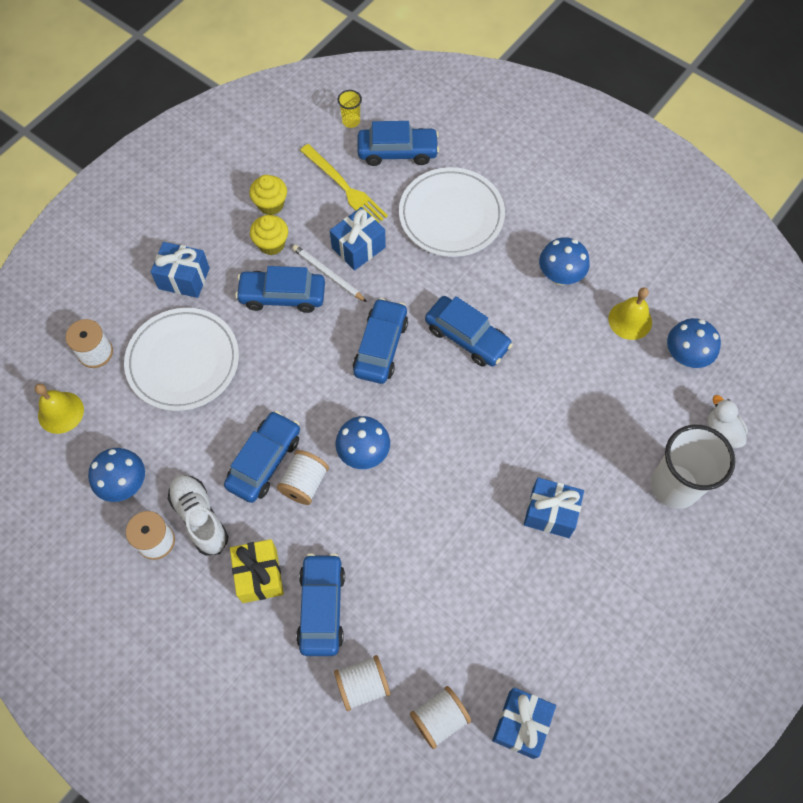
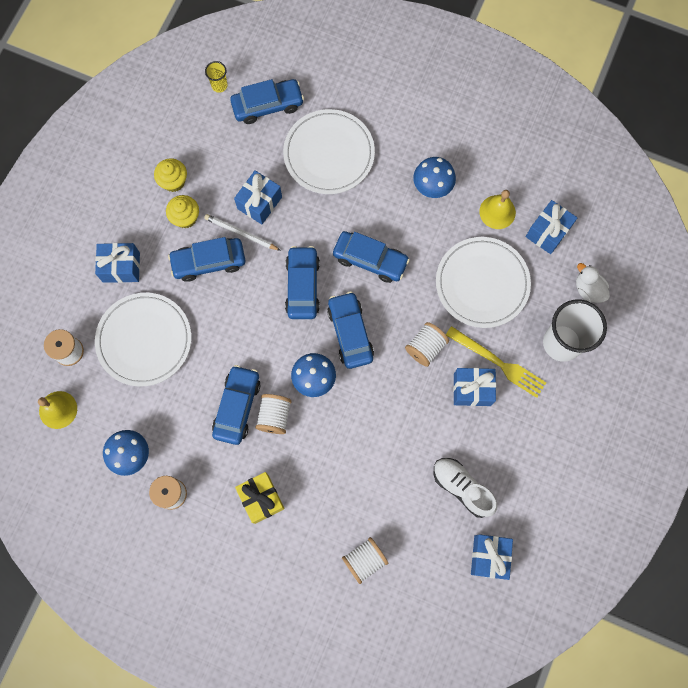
camera: 15 degrees left, 10 degrees up
(200, 517) = (200, 466): white shoe -> white shoe (462, 487)
(322, 607) = (316, 510): blue car -> blue car (350, 333)
(345, 187) = (232, 150): yellow fork -> yellow fork (498, 363)
(439, 719) = (428, 569): white spool -> white spool (425, 347)
(592, 394) = (482, 283): none -> white plate
(685, 356) = (548, 232): blue mushroom -> blue gift

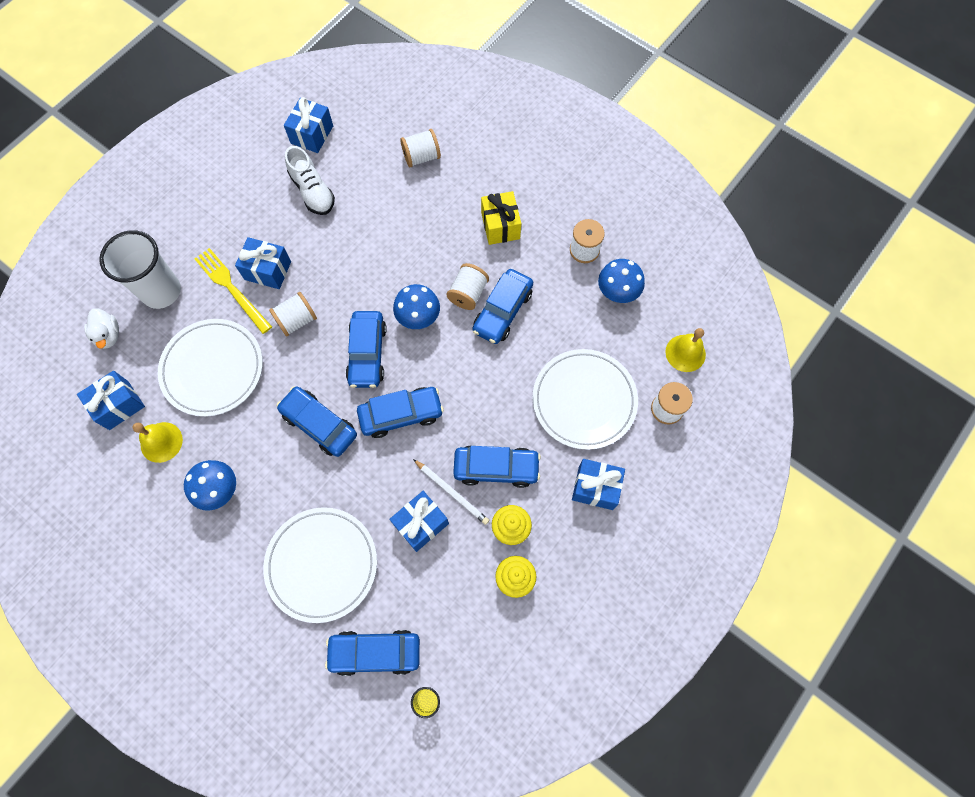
camera: 165 degrees left, 5 degrees down
(302, 286) = (401, 415): blue car -> blue car turned 120 degrees counterclockwise

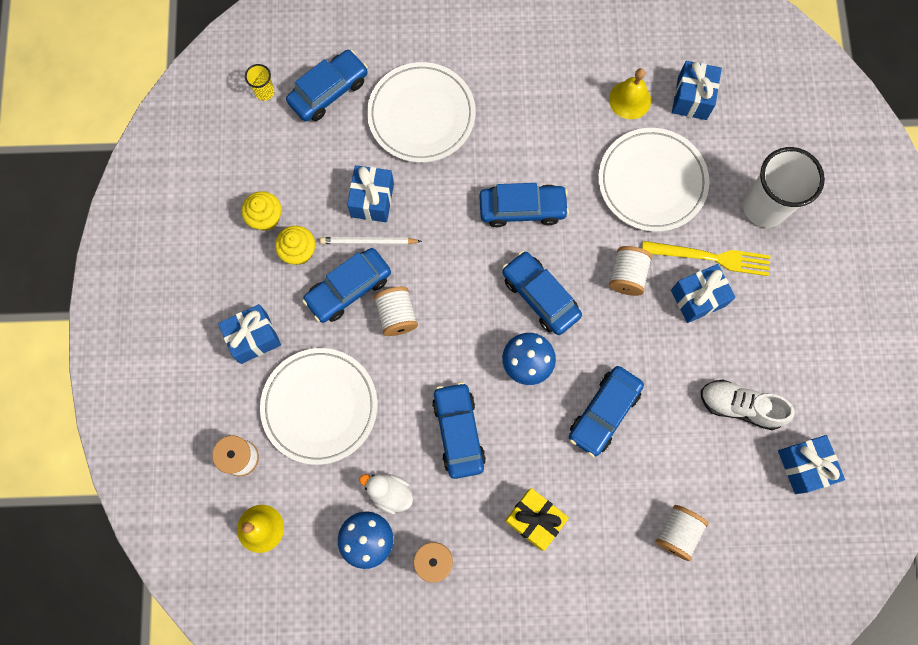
camera: 140 degrees right, 5 degrees up
(108, 335) = (763, 139): white duck -> white duck (390, 493)
(219, 490) = (549, 103): blue mushroom -> none
(401, 415) = (464, 269): blue car -> blue car (604, 413)
(468, 293) = (504, 423): white spool -> white spool (397, 315)

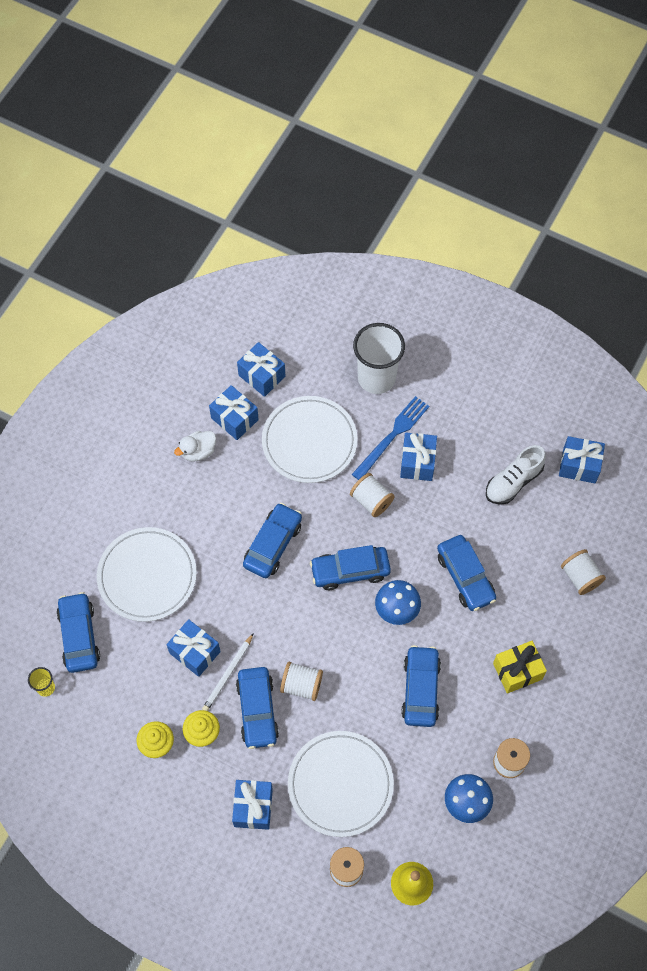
camera: 60 degrees left, 10 degrees down
(390, 493) = (439, 767): white duck -> white duck (198, 451)
(458, 432) = (420, 689): blue car -> blue car turned 75 degrees clockwise
(630, 99) = (234, 419): yellow bell -> blue gift
(710, 257) = (392, 436): yellow fork -> blue fork

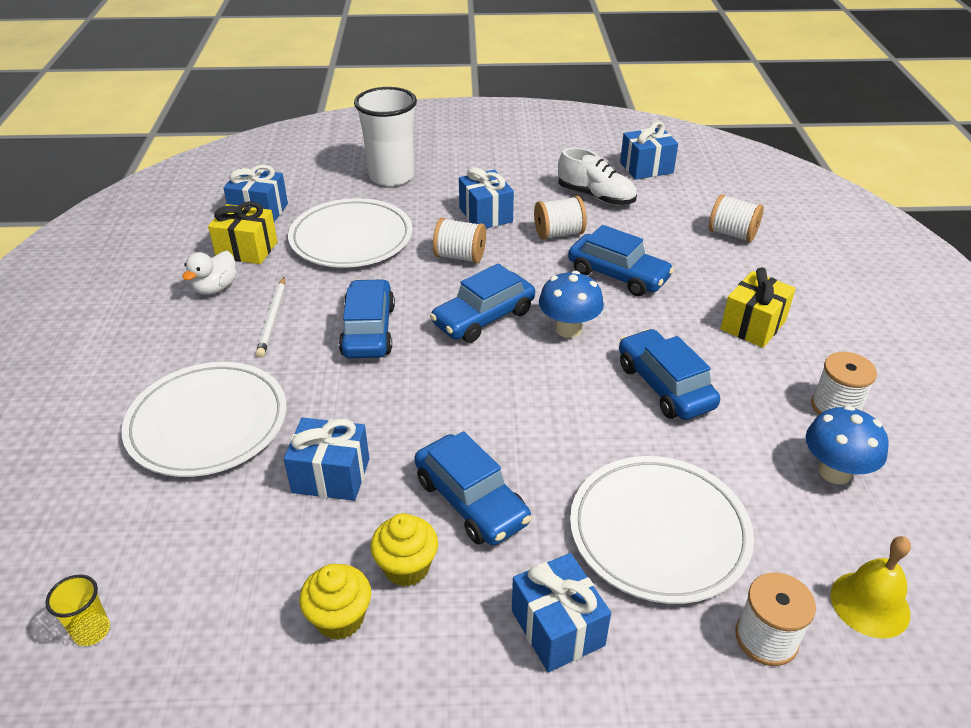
camera: 30 degrees left, 25 degrees down
(79, 636) = (127, 534): blue car -> none
(228, 674) = (398, 479): white pencil -> white pencil (273, 319)
(234, 419) = (247, 250): blue gift -> yellow gift
(301, 685) = (511, 446): white spool -> white spool (558, 233)
(392, 436) = (442, 206): blue fork -> none
(513, 482) = (596, 196): white shoe -> white shoe turned 75 degrees counterclockwise

